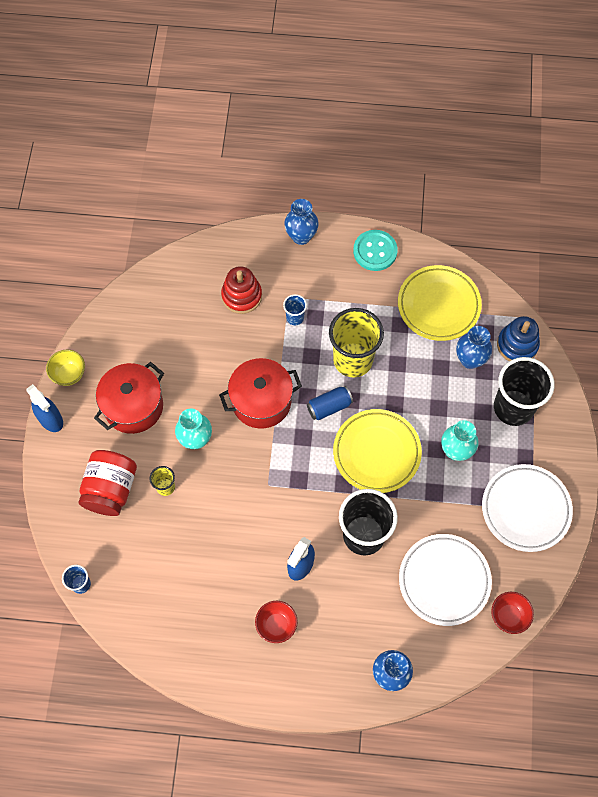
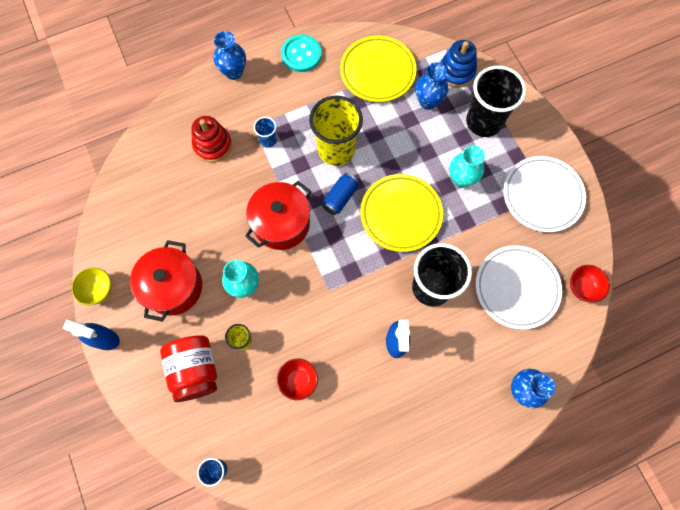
camera: 30 degrees left, 5 degrees up
(276, 625) = (407, 404): red bowl -> red bowl (298, 380)

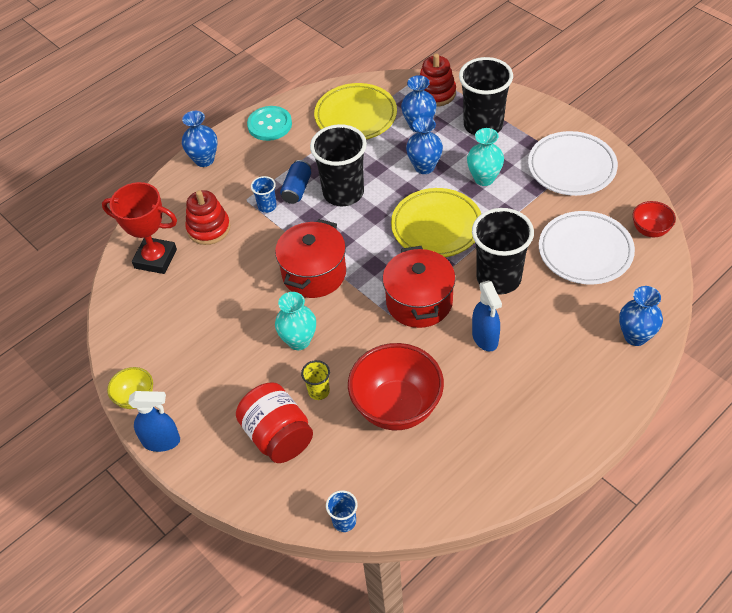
camera: 15 degrees left, 20 degrees down
(160, 160) = (155, 259): none -> red trophy
(173, 287) = (220, 367): red pot -> red pot (419, 302)
(298, 380) = (397, 407): red bowl -> red bowl, size x2.00
(336, 150) = (343, 193): yellow cup -> black cup
(340, 198) = (366, 232): blue can -> blue can (297, 189)
(415, 148) = (424, 167): none -> blue vase
(456, 72) = (436, 93): blue stacking toy -> red stacking toy

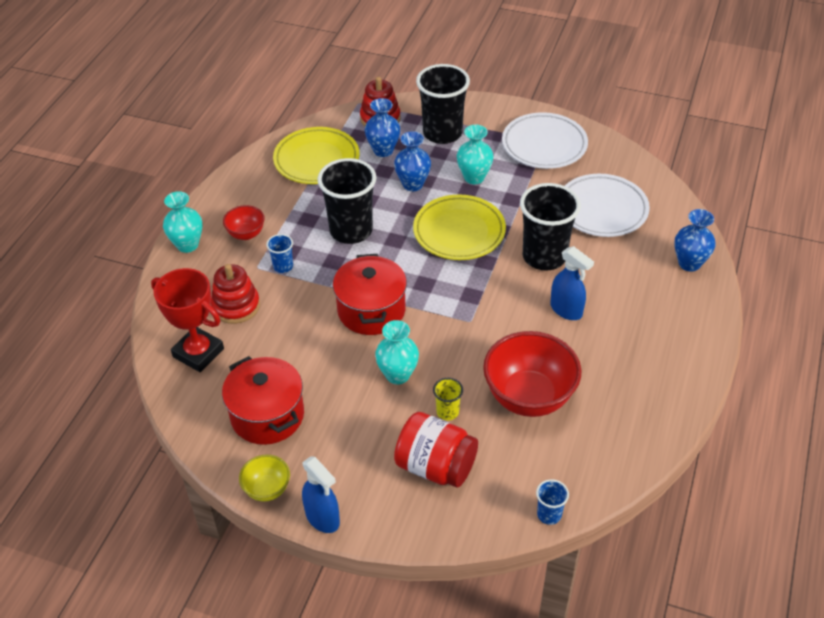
camera: 30 degrees left, 5 degrees down
(155, 259) = (198, 353): red trophy -> red trophy turned 45 degrees clockwise
(161, 441) = (322, 518): blue spray bottle -> blue spray bottle turned 75 degrees clockwise
(204, 160) = (187, 245): blue vase -> turquoise vase
(269, 125) = (234, 192): turquoise button -> none
(297, 189) = (303, 242): blue can -> none
(419, 302) = (487, 301): red pot -> red pot (267, 415)
(650, 230) = (643, 175): red bowl -> red bowl (246, 234)

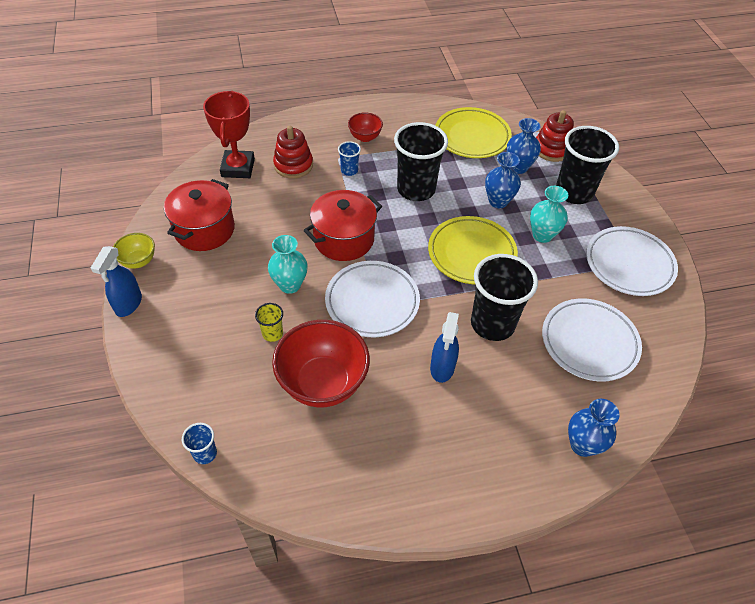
camera: 55 degrees right, 5 degrees up
(187, 245) = (331, 115): turquoise vase -> none
(436, 466) = (213, 351): red jar -> none
(463, 324) = (372, 302): none -> white plate

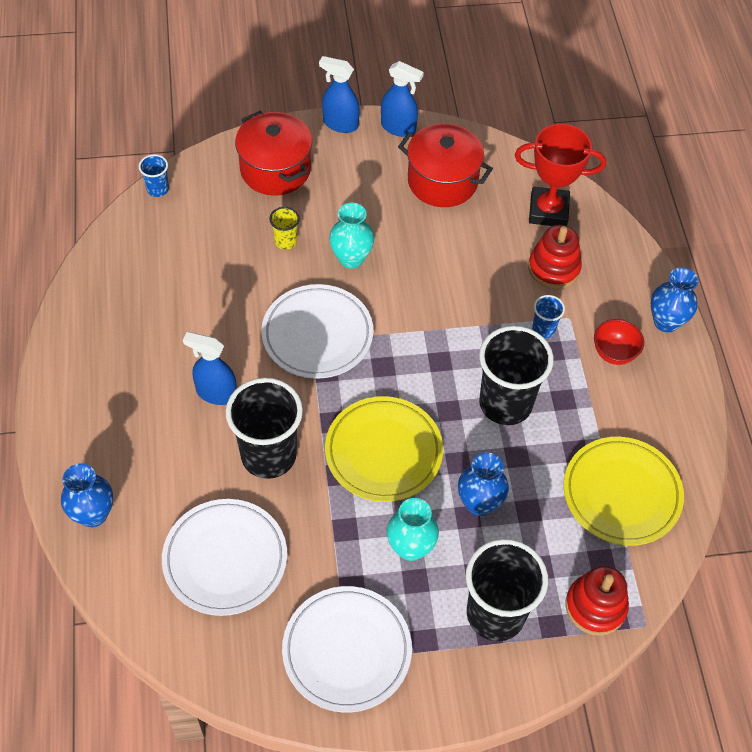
camera: 95 degrees right, 5 degrees up
(138, 261) = (398, 128): yellow bowl -> blue spray bottle
(323, 383) = (216, 282): red bowl -> none
(344, 239) = (418, 314): red pot -> red pot (275, 169)
(518, 167) = (552, 546): blue vase -> blue vase (666, 322)

